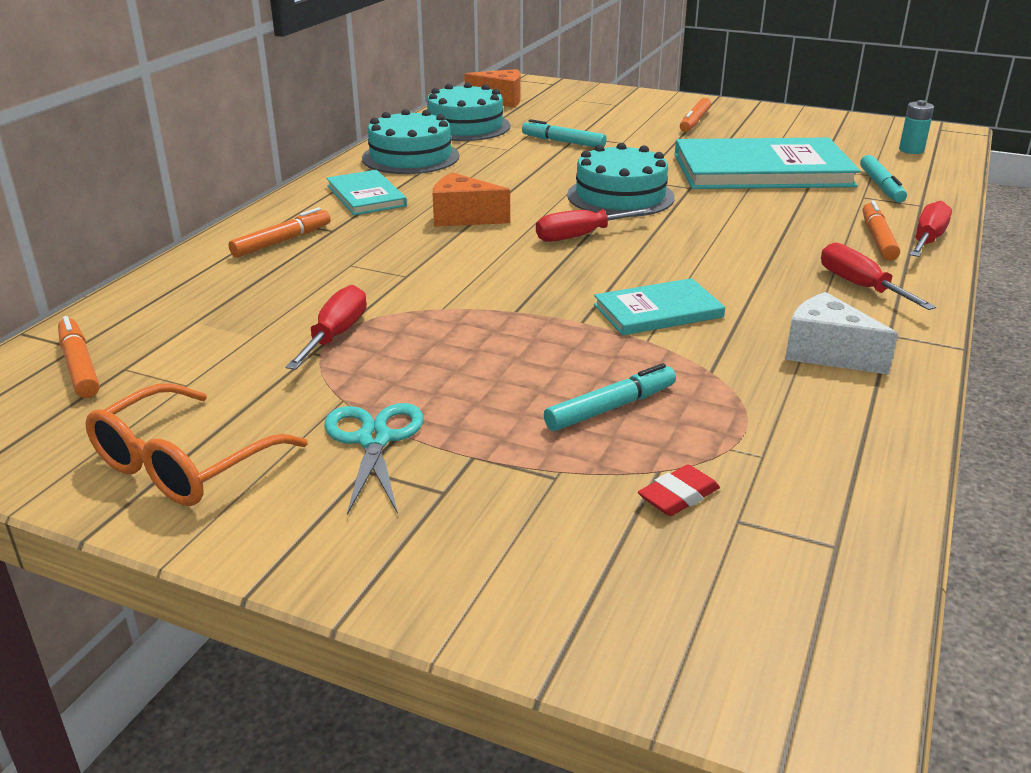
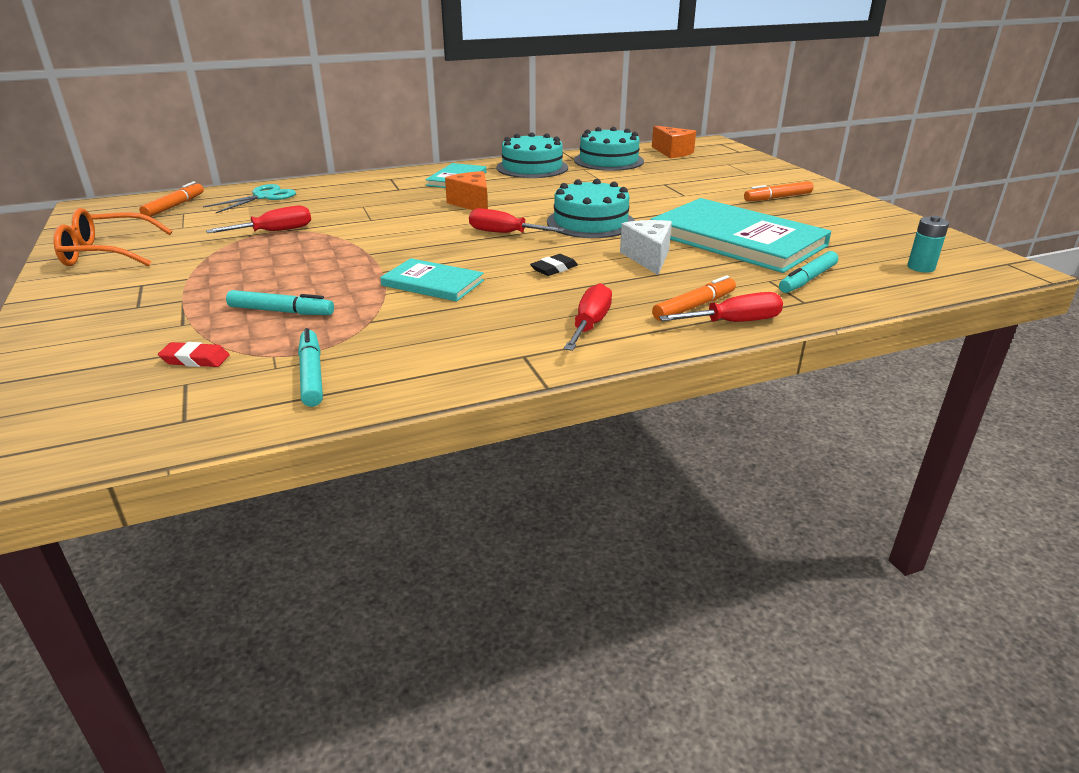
camera: 45 degrees right, 0 degrees up
(282, 241) = (365, 186): orange marker -> none
(374, 440) = (173, 276): turquoise scissors -> turquoise scissors (264, 197)
(563, 142) = (644, 184): turquoise marker -> turquoise marker (311, 375)
(711, 252) = (554, 269): none -> black eraser
(826, 353) = (454, 345): white cheese -> white cheese (648, 258)

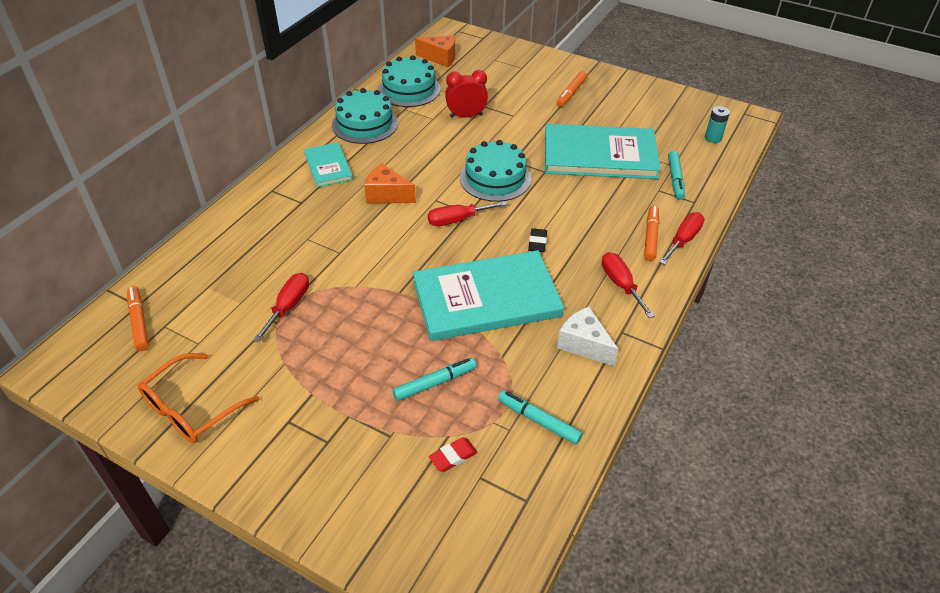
camera: 40 degrees left, 15 degrees up
(264, 197) = (201, 268): turquoise scissors -> none
(432, 283) = (486, 299): turquoise book -> turquoise book, size x1.95
(634, 184) = (466, 116): none -> red clock
(648, 258) = (575, 201): white cheese -> white cheese (584, 344)

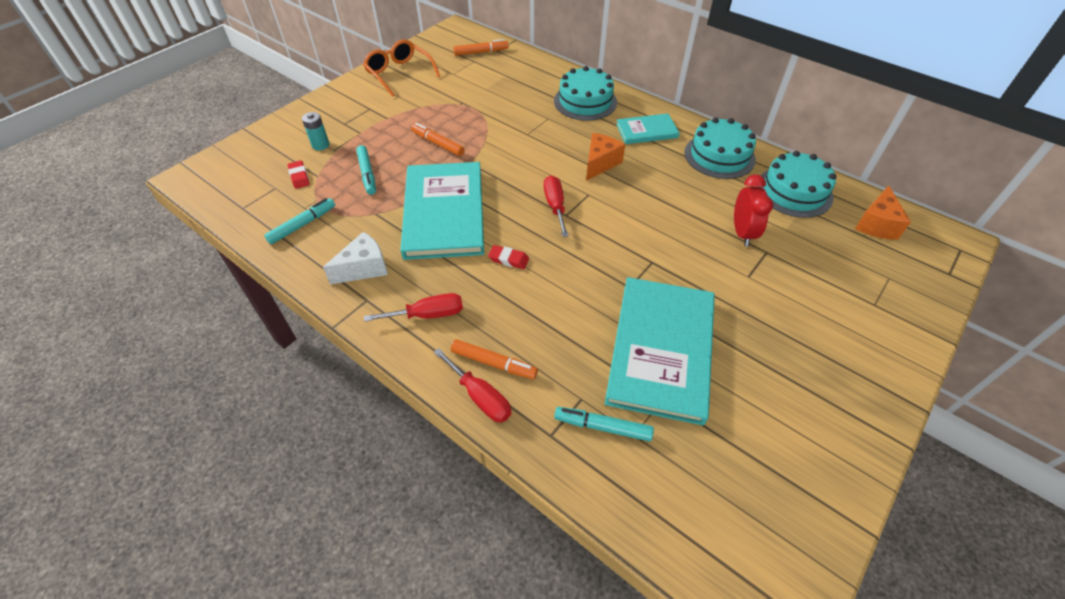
camera: 100 degrees right, 5 degrees up
(288, 306) = (474, 109): red screwdriver -> none
(495, 178) = (619, 242): turquoise cake -> turquoise cake (585, 101)
(537, 242) = (508, 259): black eraser -> red eraser
(571, 93) = (814, 350): orange marker -> orange marker (437, 144)
(713, 138) = (707, 521): turquoise battery -> turquoise battery (320, 145)

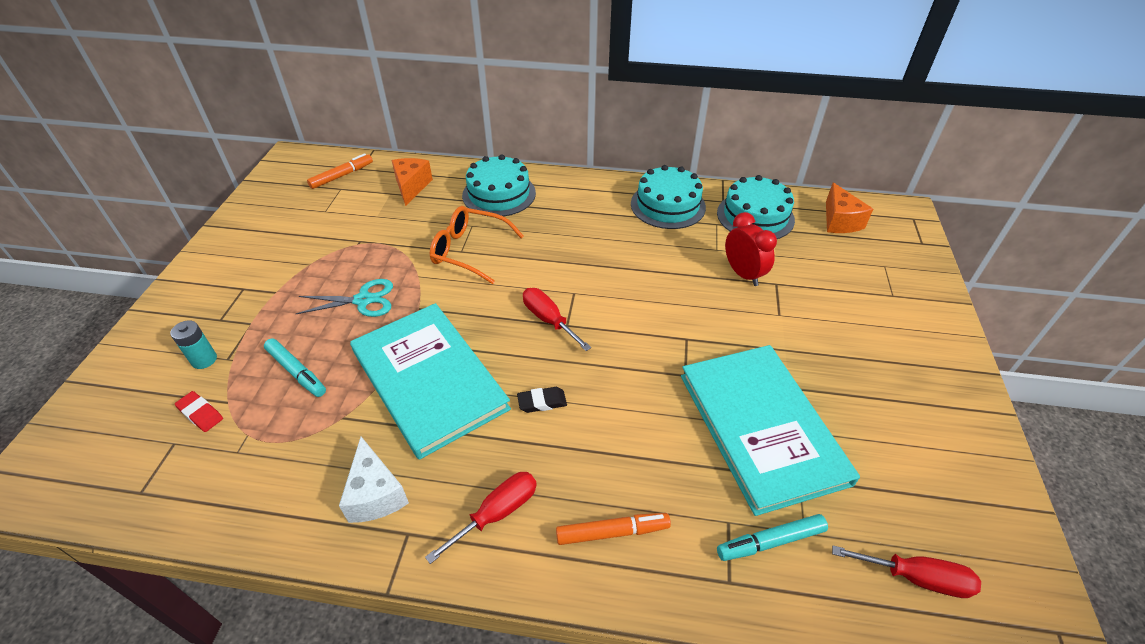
camera: 30 degrees left, 5 degrees down
(302, 225) = (249, 476): turquoise marker -> none
(364, 268) = (375, 494): white cheese -> white cheese turned 135 degrees clockwise
(399, 74) = (254, 232): orange glasses -> orange glasses (470, 251)
(437, 144) = (363, 300): orange marker -> turquoise scissors
(480, 397) = (626, 581): red screwdriver -> red screwdriver (916, 578)
(508, 259) = (542, 402): red eraser -> black eraser
(600, 163) = (562, 255): orange cheese -> orange cheese (411, 187)
(647, 131) = (583, 204): turquoise book -> none

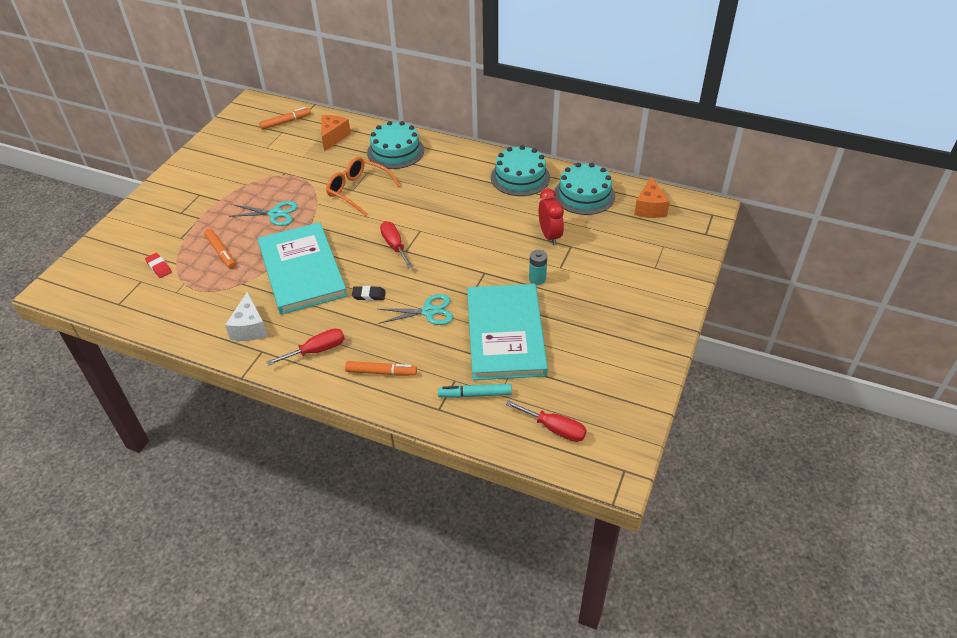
camera: 15 degrees right, 0 degrees up
(204, 360) = (166, 236): turquoise battery -> turquoise battery (537, 279)
(297, 372) = (221, 252): turquoise marker -> orange marker
(639, 412) = (429, 312): none -> turquoise scissors

